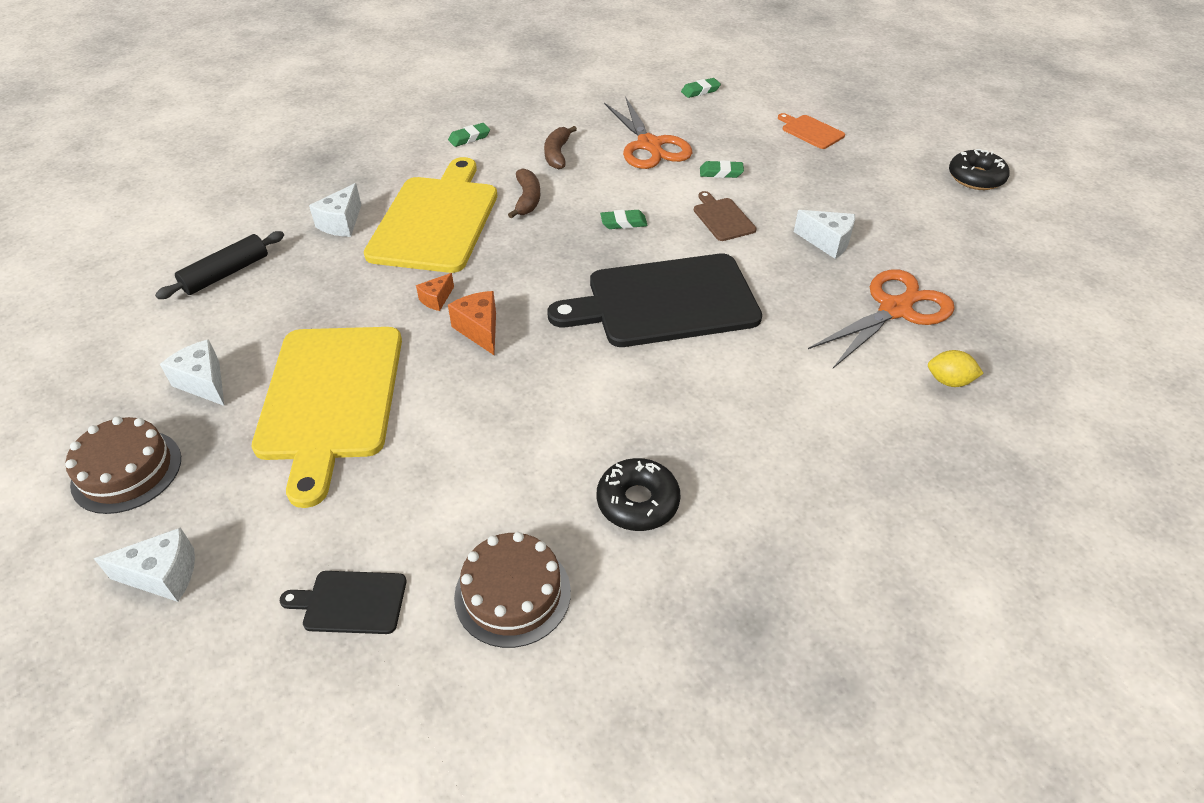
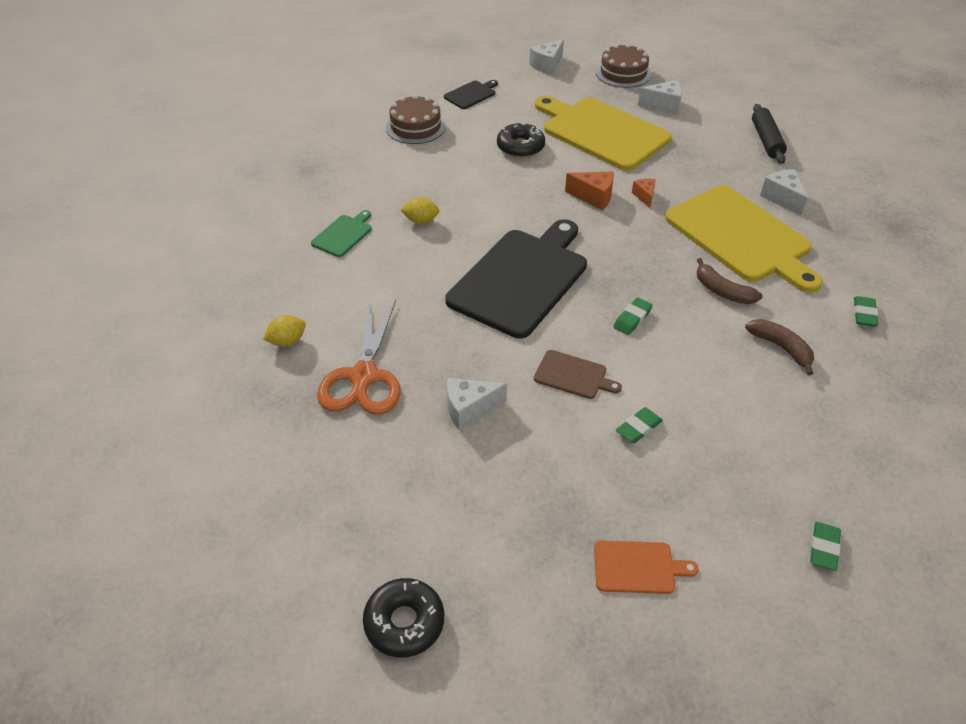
camera: 135 degrees right, 0 degrees up
(637, 502) = (404, 179): black donut -> black donut (520, 147)
(649, 145) = (738, 416): orange scissors -> none
(685, 425) = (421, 221): none -> yellow lemon
(792, 468) = (343, 234): none -> green cutting board

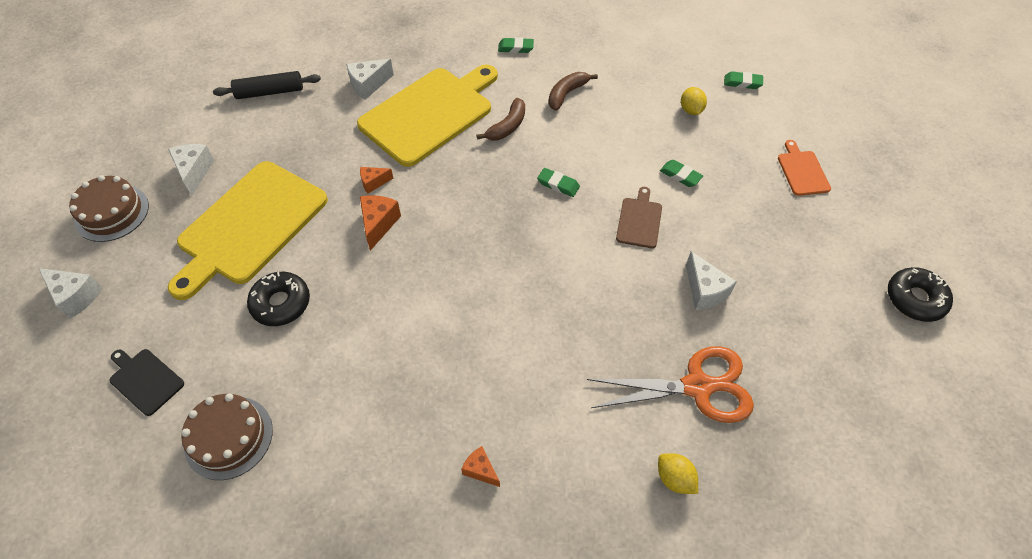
camera: 100 degrees left, 10 degrees up
(343, 234) = (480, 470): green cutting board -> orange cheese
(421, 221) = (441, 386): yellow lemon -> yellow lemon (691, 110)
(521, 279) = (523, 273): black cutting board -> none

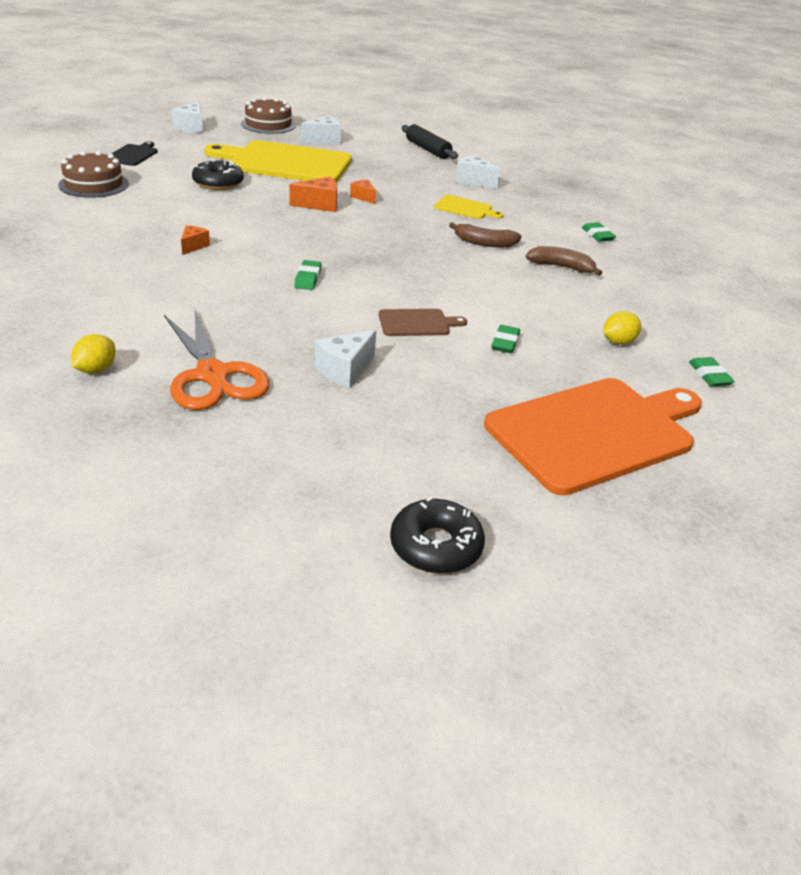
camera: 65 degrees right, 20 degrees down
(430, 113) = (465, 208): yellow cutting board -> yellow cutting board, size x0.43
(480, 470) = (85, 274): orange cheese -> orange cheese (193, 246)
(558, 184) = (430, 275): green eraser -> green eraser (308, 278)
(802, 171) = (595, 432): orange cutting board -> orange cutting board, size x2.30

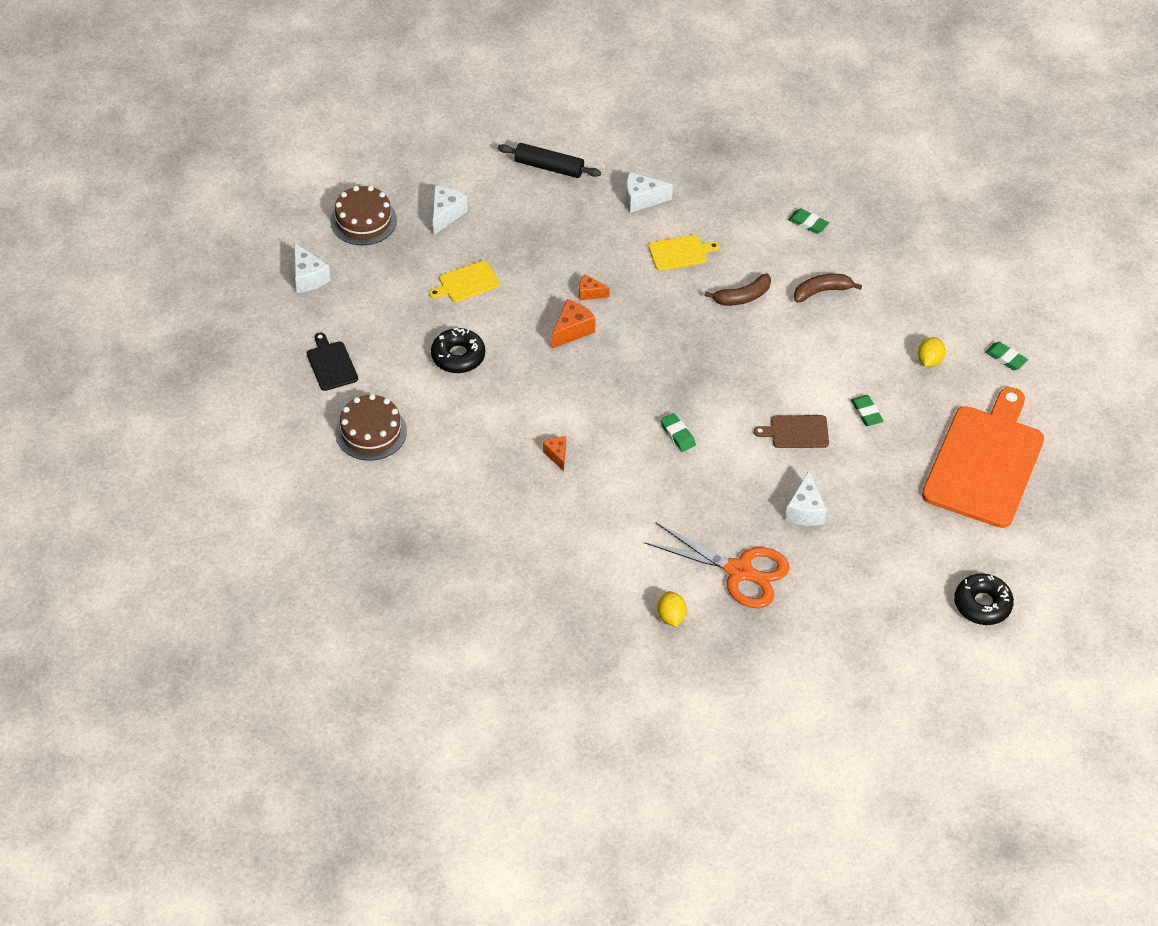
camera: 35 degrees left, 15 degrees up
(285, 163) = (467, 282): yellow cutting board -> yellow cutting board, size x0.43
(417, 323) = (796, 432): brown cutting board -> brown cutting board turned 135 degrees counterclockwise

